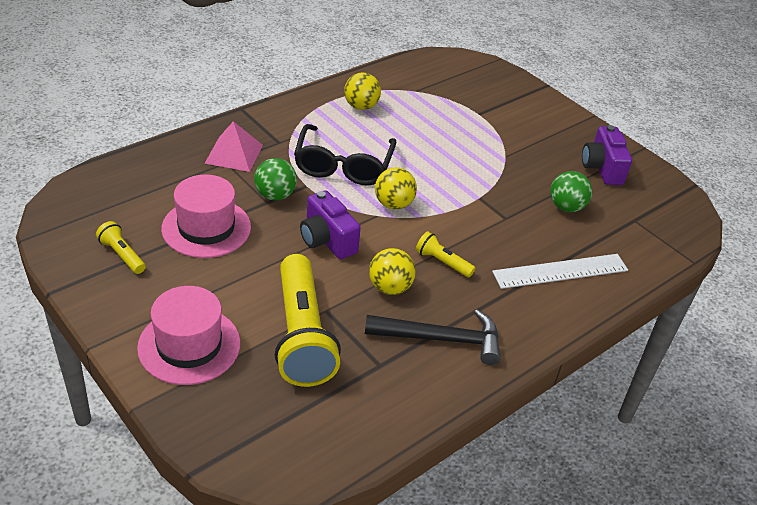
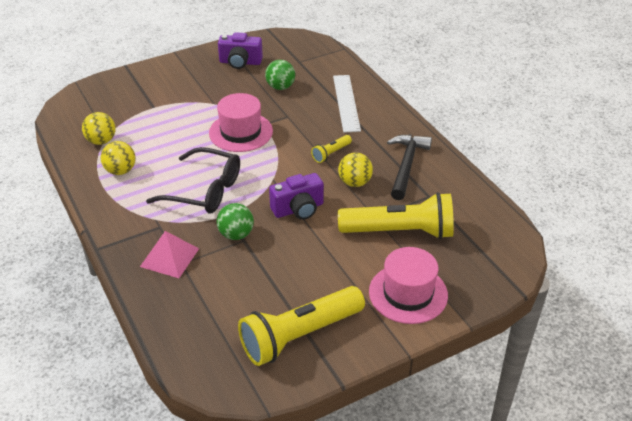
camera: 75 degrees left, 0 degrees up
(122, 255) = (299, 335): yellow flashlight -> yellow flashlight, size x2.24
(206, 228) = (272, 279): pink hat -> pink hat (241, 132)
(393, 204) = (261, 169): yellow ball -> yellow ball (101, 141)

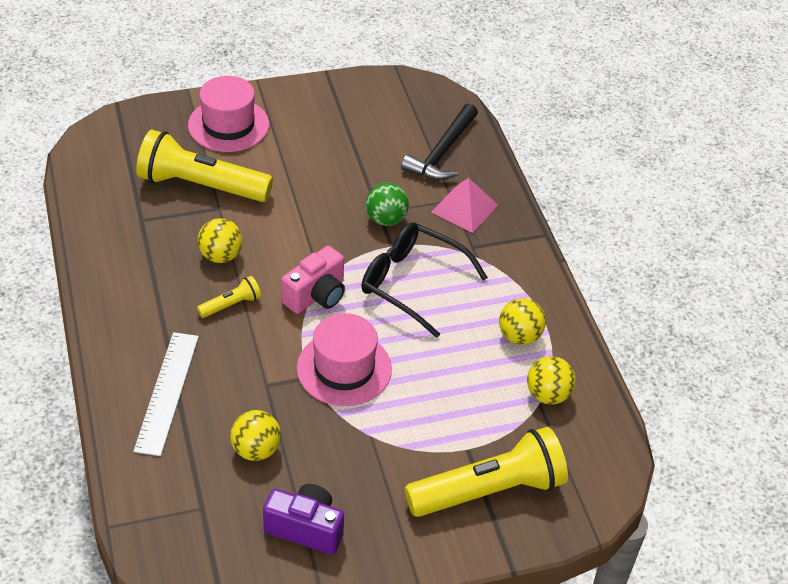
camera: 170 degrees left, 5 degrees up
(273, 170) = (316, 295): none -> pink camera
(280, 87) = (256, 450): green ball -> yellow ball
(298, 209) = (304, 235): purple camera -> none
(299, 335) = (349, 111): yellow flashlight -> yellow flashlight (489, 491)
(406, 165) = (142, 266): black hammer -> black hammer (442, 152)

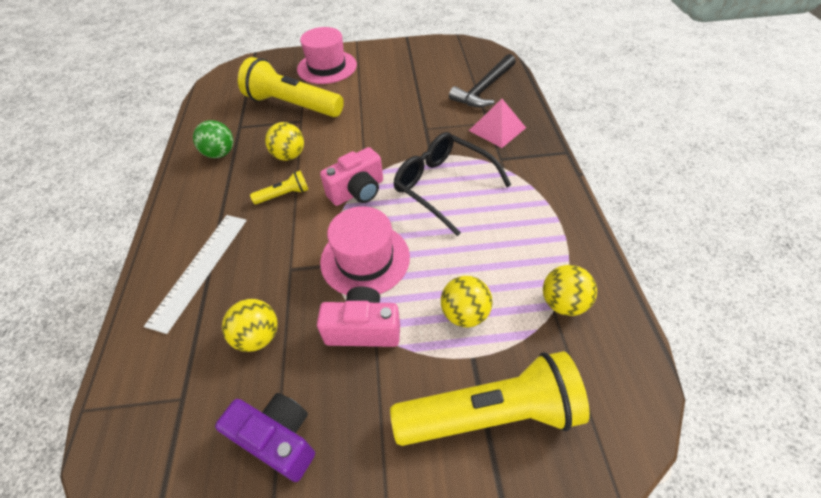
camera: 15 degrees right, 5 degrees up
(359, 434) = (363, 329): none -> pink camera
(386, 219) = (430, 134): green ball -> green ball (220, 153)
(519, 336) = (537, 240): yellow ball -> yellow ball (464, 313)

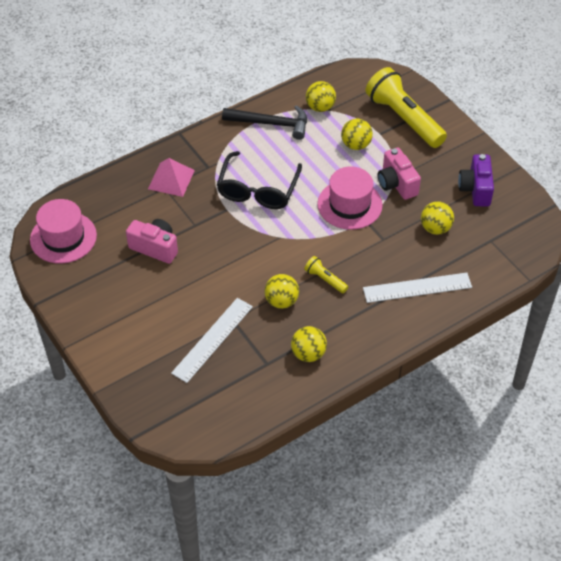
camera: 120 degrees left, 0 degrees up
(220, 153) = (308, 354): green ball -> yellow ball
(292, 105) = (212, 339): yellow flashlight -> white ruler
(327, 67) = (133, 346): pink hat -> pink hat (63, 237)
(357, 191) = (293, 236): pink camera -> pink camera (155, 247)
(484, 89) = (114, 205): black hammer -> black hammer (271, 124)

